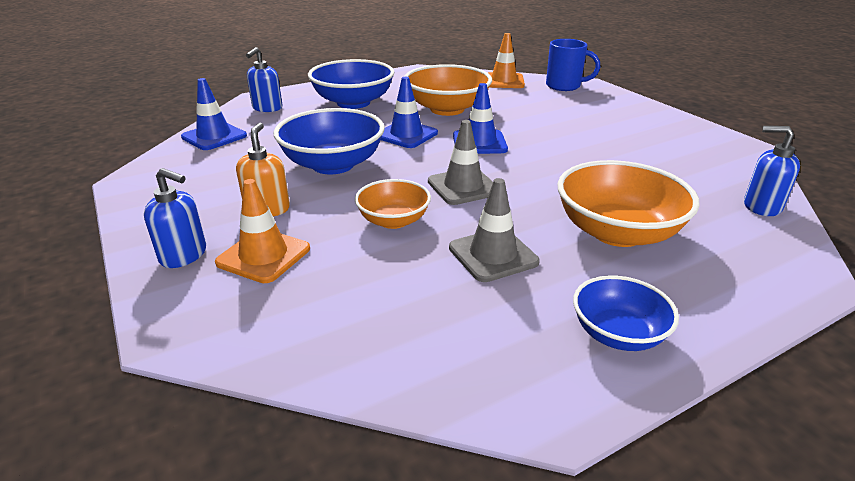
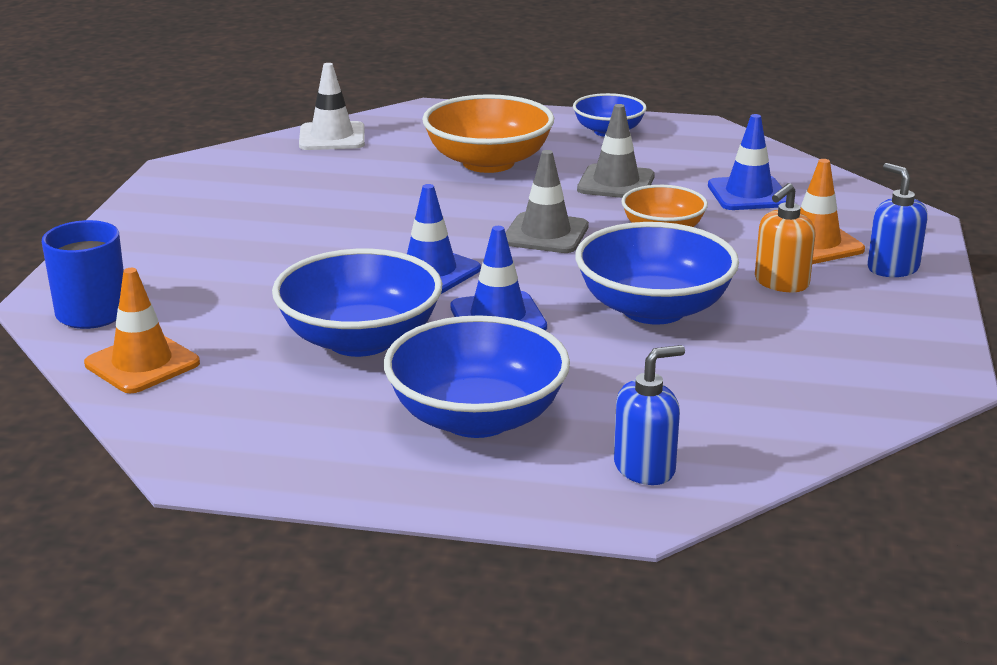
camera: 140 degrees left, 5 degrees down
(214, 136) = (786, 426): blue traffic cone -> blue traffic cone (748, 194)
(447, 109) = (360, 340): orange bowl -> blue bowl
(761, 206) = (332, 137): blue soap dispenser -> white traffic cone

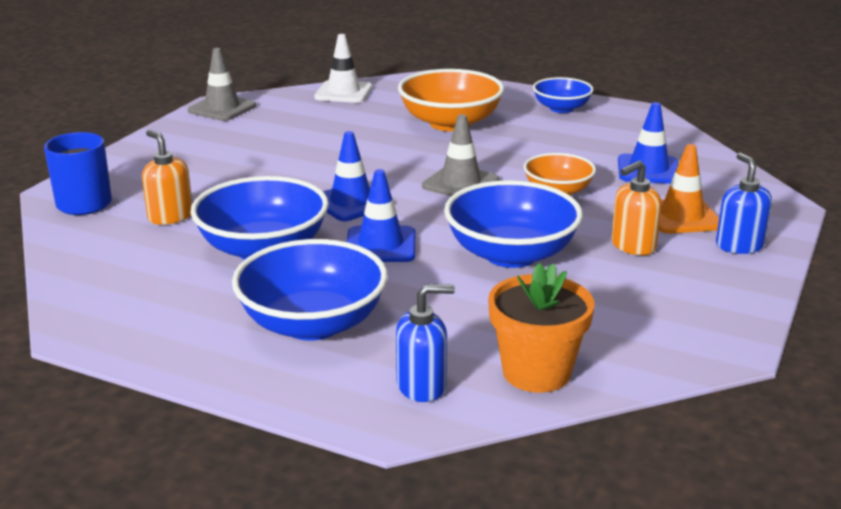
camera: 15 degrees right, 0 degrees up
(142, 363) = (93, 246): orange traffic cone -> none
(216, 315) = (170, 216): none -> orange soap dispenser
(616, 183) = (542, 149): grey traffic cone -> grey traffic cone (222, 108)
(759, 435) = (536, 372): none -> orange flower pot

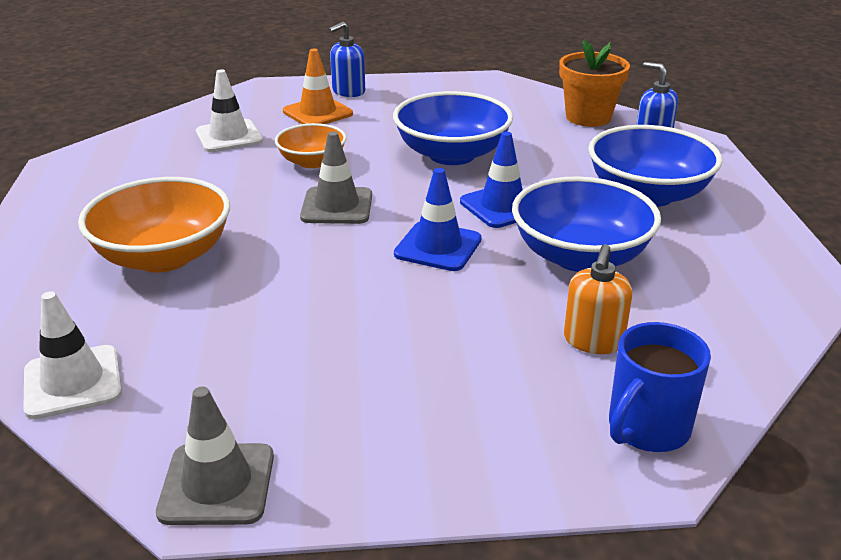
camera: 120 degrees left, 5 degrees up
(561, 108) = (72, 204): blue bowl -> none
(633, 246) = (387, 120): orange soap dispenser -> none
(648, 170) = (229, 136): blue traffic cone -> white traffic cone

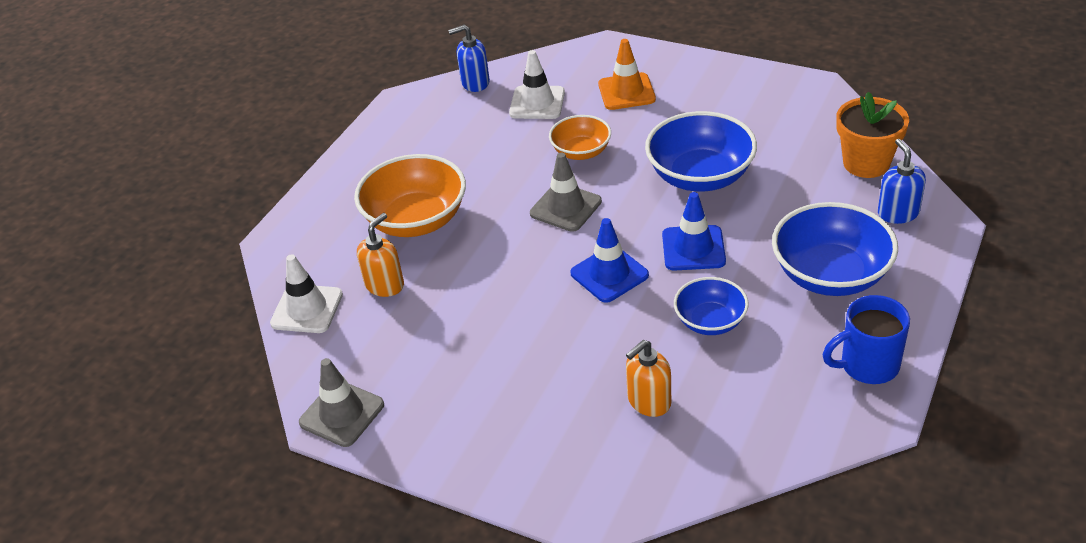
camera: 35 degrees right, 10 degrees up
(170, 326) = (385, 285): none -> orange soap dispenser
(348, 92) = (672, 70): blue soap dispenser -> blue soap dispenser (475, 83)
(580, 256) = (710, 321): blue bowl -> blue bowl, size x0.59
(647, 429) = (621, 483): blue mug -> blue mug (867, 365)

